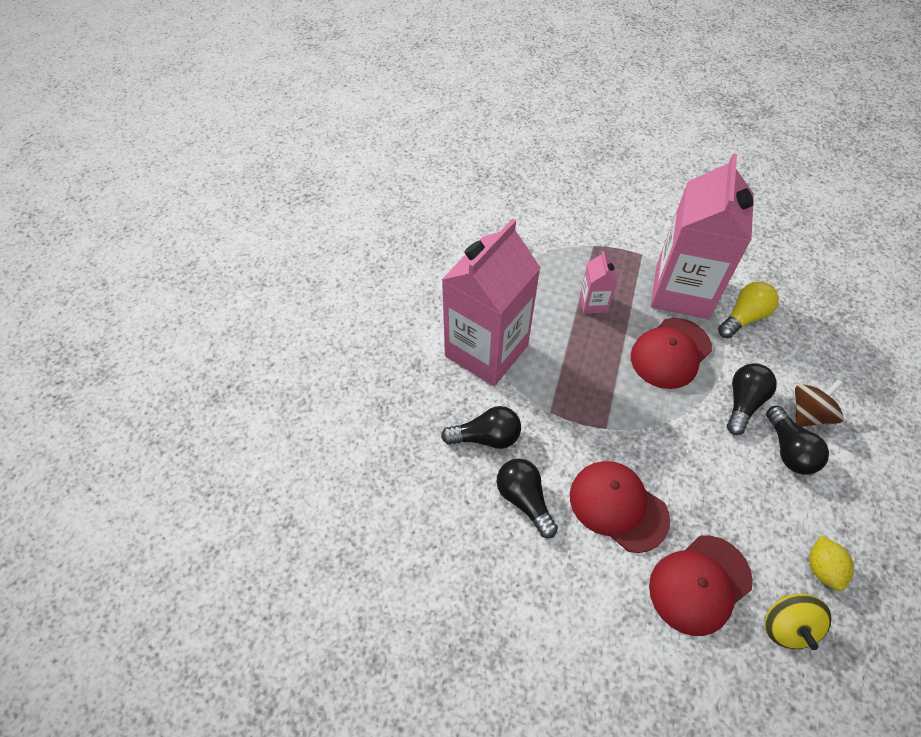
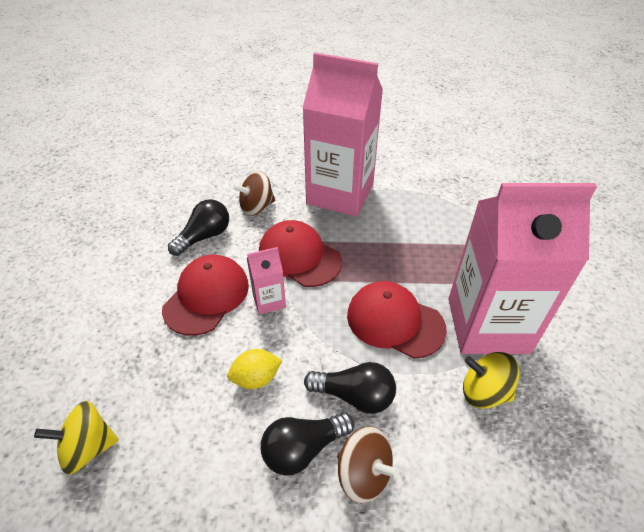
camera: 75 degrees right, 10 degrees down
(486, 437) = (256, 207): black light bulb -> brown spinning top
(593, 303) = (428, 253): pink carton -> pink carton (269, 300)
(699, 584) = (133, 365): red cap -> red cap (299, 257)
(744, 317) = (484, 392): yellow light bulb -> yellow spinning top
(822, 568) = (153, 487): yellow lemon -> yellow lemon (256, 378)

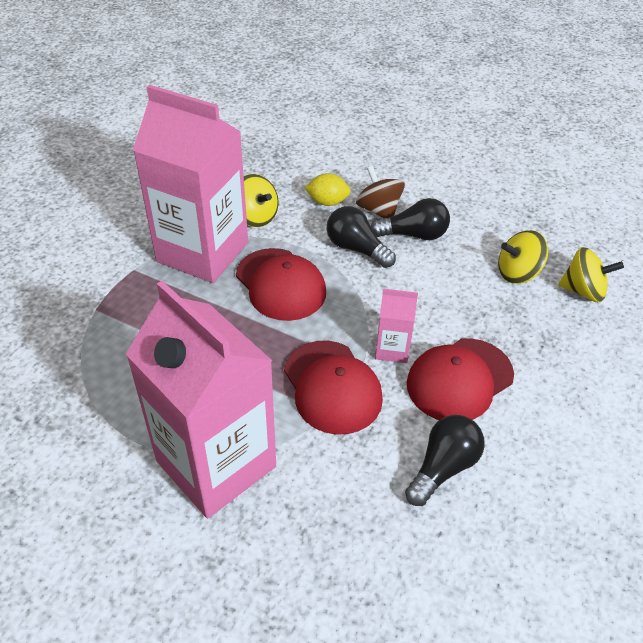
camera: 155 degrees left, 0 degrees up
(167, 441) = (518, 273): none -> yellow spinning top
(204, 237) = (443, 467): black light bulb -> black light bulb turned 150 degrees clockwise
(256, 207) = (350, 492): brown spinning top -> none
(256, 378) = (432, 288): yellow lemon -> yellow lemon (327, 202)

